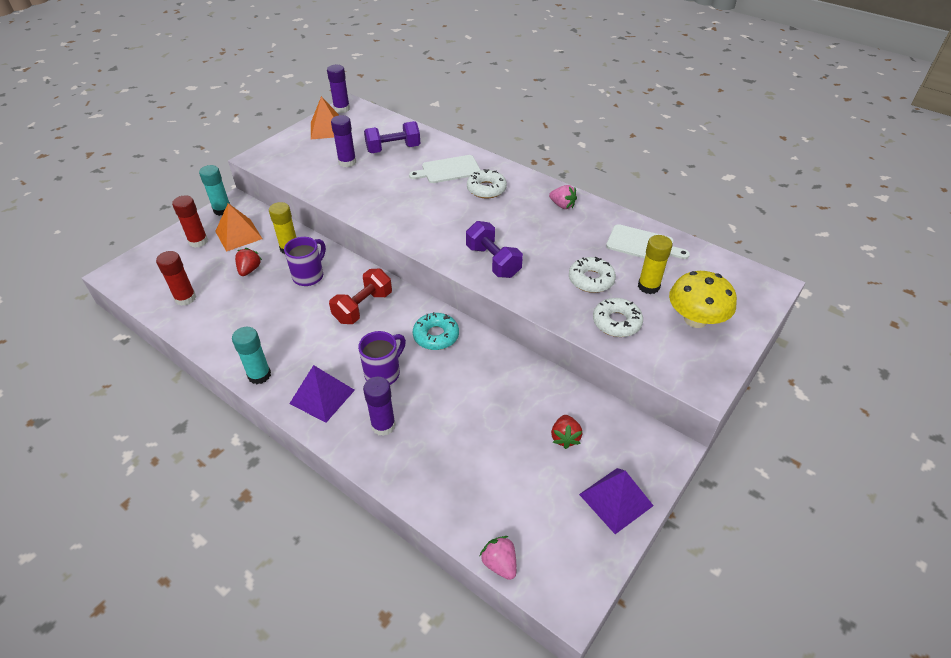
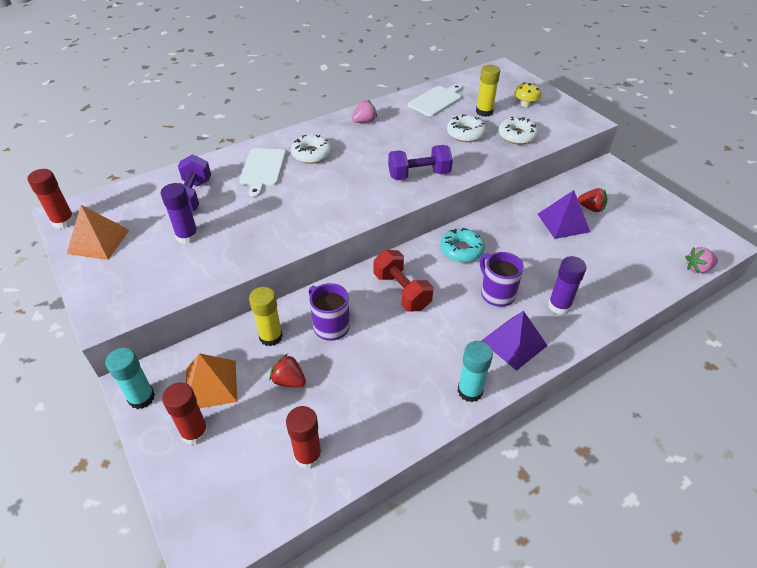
camera: 70 degrees left, 0 degrees up
(341, 109) = (63, 221): purple glue stick -> red glue stick
(615, 500) = (647, 201): purple pyramid -> purple pyramid (563, 223)
(695, 319) = (525, 104): yellow mushroom -> yellow mushroom, size x0.55

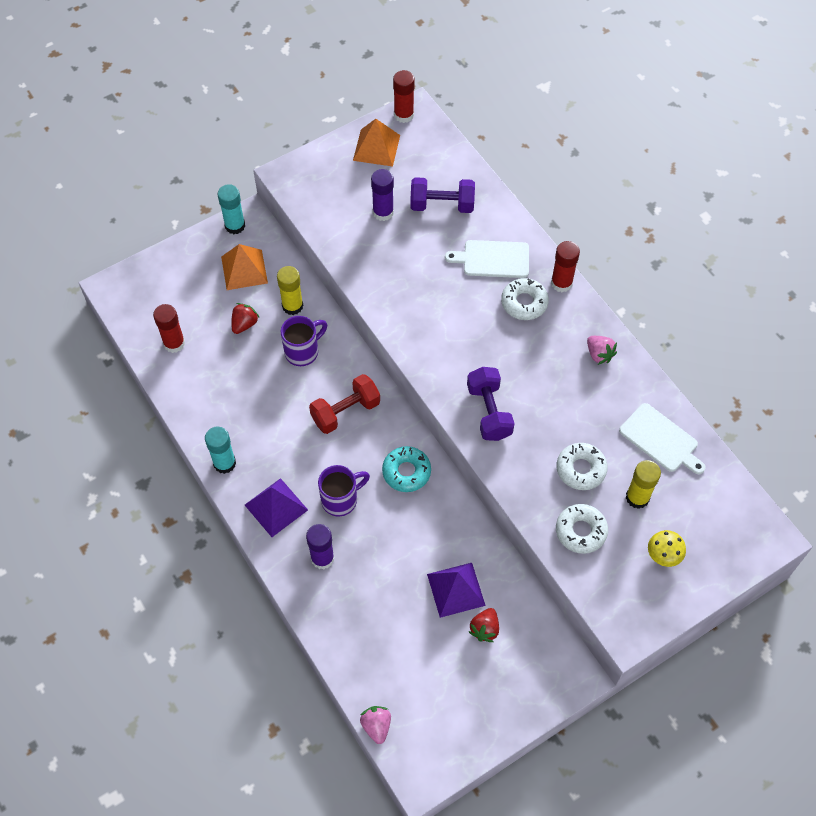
camera: 90 degrees right, 15 degrees up
(195, 432) = (201, 266): red glue stick -> red glue stick (561, 283)

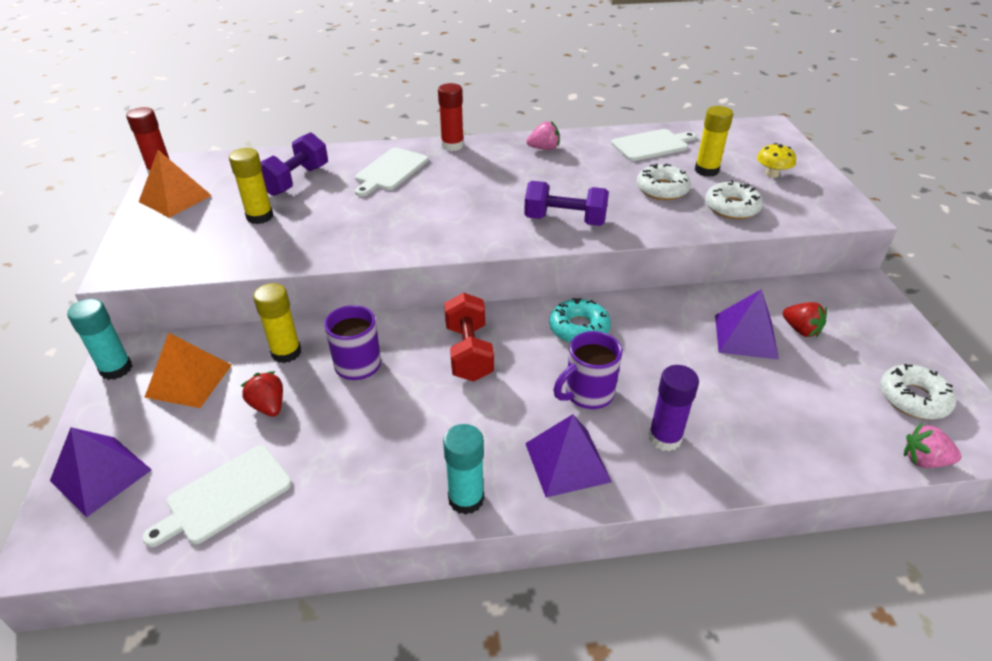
camera: 65 degrees left, 20 degrees down
(161, 277) = (101, 475): none -> purple pyramid
(174, 343) = (225, 496): red glue stick -> white cutting board
(341, 499) = (587, 394): purple mug -> purple mug turned 120 degrees counterclockwise
(383, 212) = (260, 217): purple glue stick -> yellow glue stick
(524, 303) = (455, 168): white donut -> white donut (913, 398)

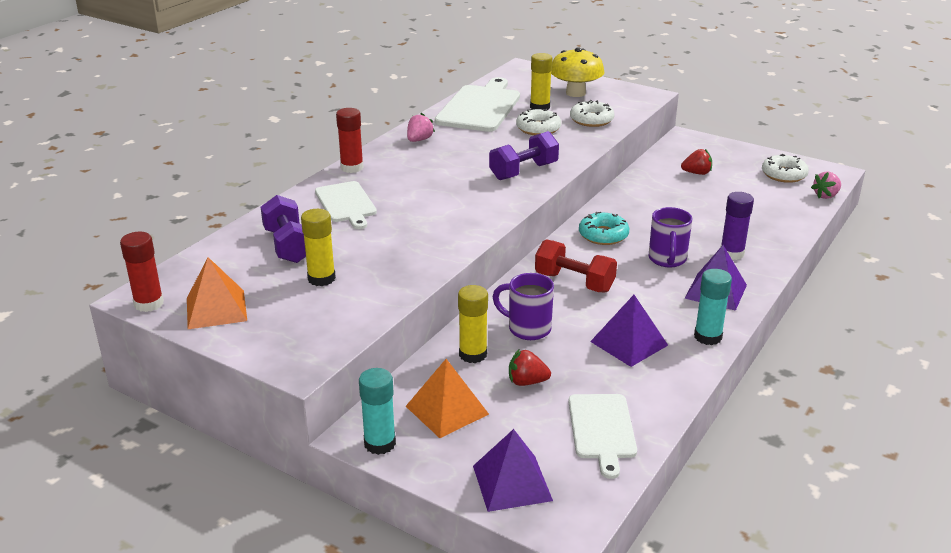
camera: 50 degrees left, 10 degrees down
(652, 145) = (480, 107): white cutting board -> white cutting board, size x1.63
(745, 336) = (681, 190): purple pyramid -> purple pyramid (629, 343)
(772, 174) = (575, 93): yellow mushroom -> yellow mushroom, size x1.80

